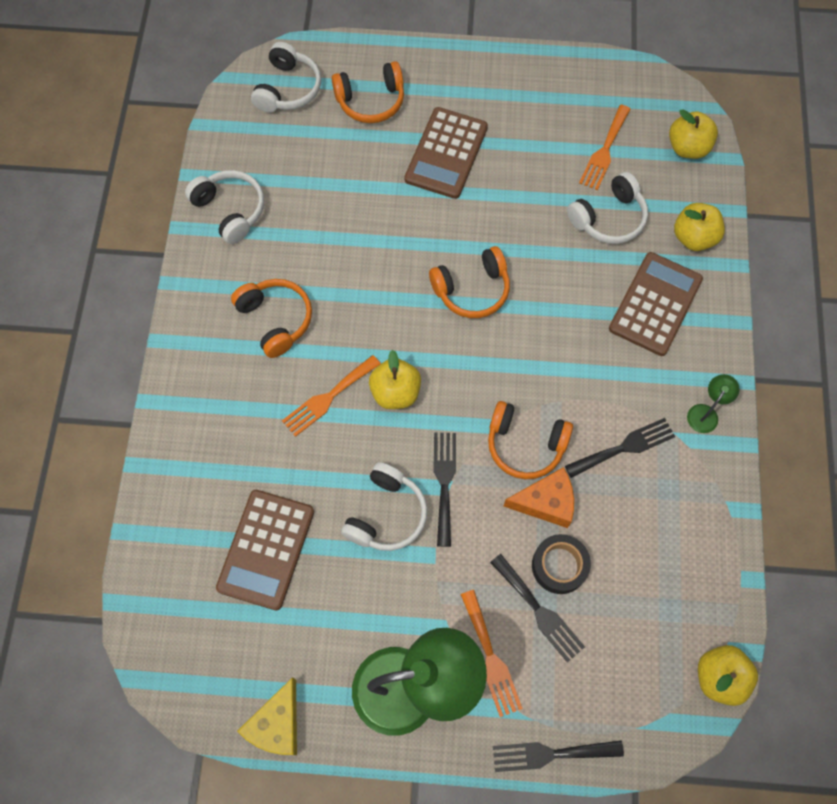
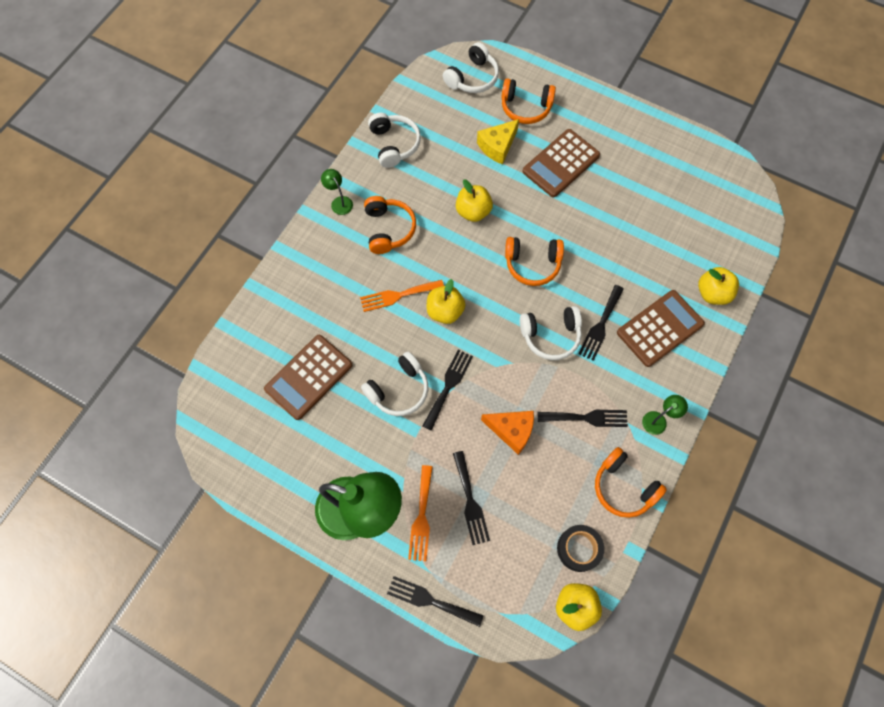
camera: 25 degrees right, 0 degrees up
(196, 311) = (339, 202): none -> green lamp
(277, 724) = (260, 493): yellow cheese -> yellow cheese (497, 146)
(525, 445) = (517, 385): orange headphones -> orange headphones (623, 487)
(559, 566) = (499, 478): black tape -> black tape (579, 549)
(587, 330) = (600, 325): none -> black fork
(604, 151) = (676, 206): orange fork -> none
(608, 218) = (656, 254): white headphones -> white headphones (550, 336)
(687, 148) = (740, 228): yellow apple -> yellow apple (473, 211)

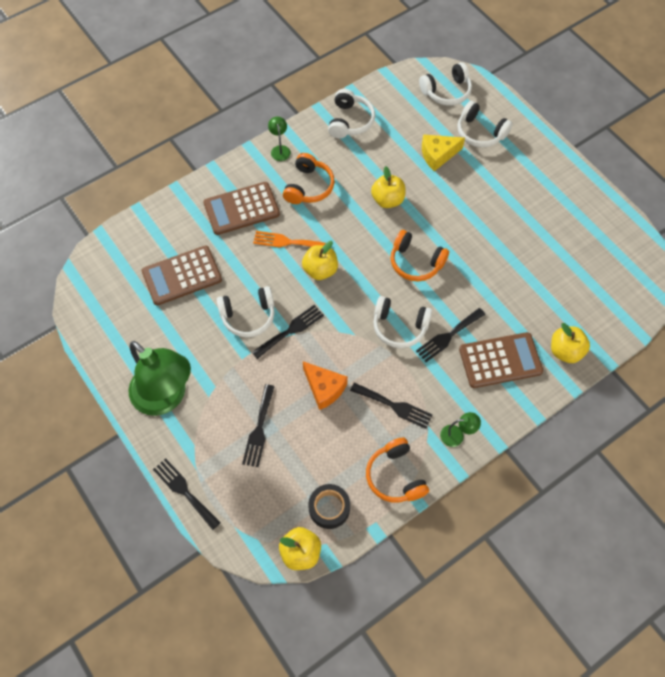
camera: 25 degrees right, 5 degrees down
(421, 517) = (212, 423): orange fork -> none
(525, 107) = (480, 132): orange headphones -> white headphones
(561, 163) = (486, 190): brown calculator -> brown calculator (241, 209)

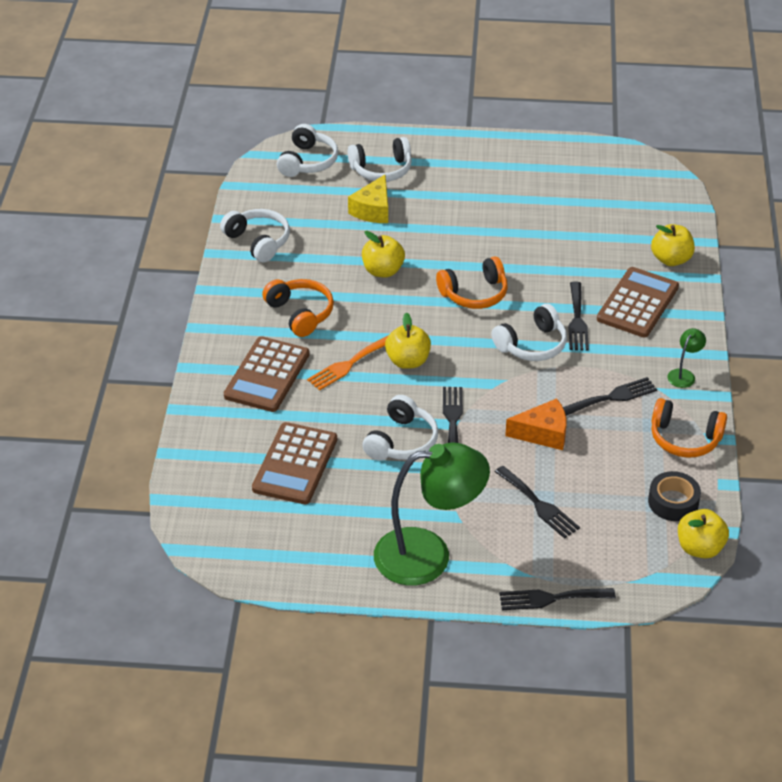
camera: 50 degrees left, 20 degrees down
(280, 149) = (229, 308): green lamp -> none

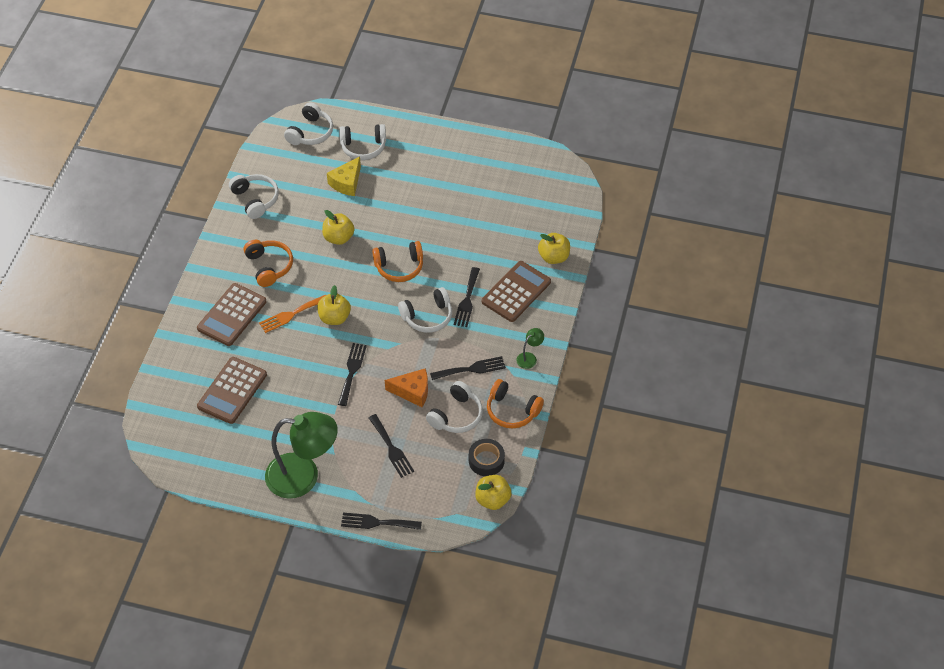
camera: 10 degrees right, 10 degrees up
(401, 441) = (311, 383): white headphones -> white headphones (456, 415)

